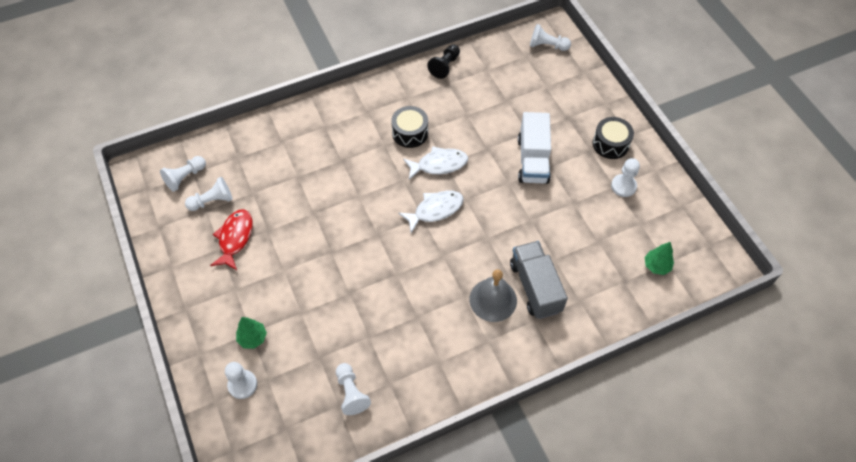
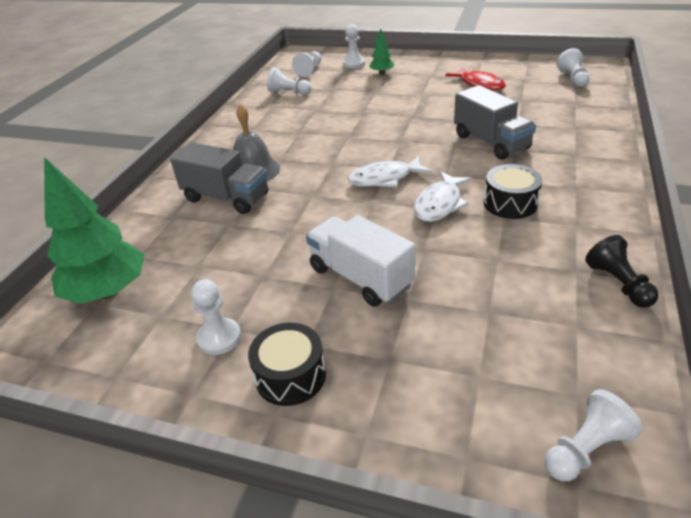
camera: 135 degrees right, 20 degrees down
(212, 201) = (531, 84): white pawn -> white pawn (309, 70)
(339, 178) = (490, 142): none -> grey truck
(435, 210) = (385, 178): white fish -> white fish turned 60 degrees clockwise
(656, 266) = (108, 291): green tree -> green tree, size x2.08

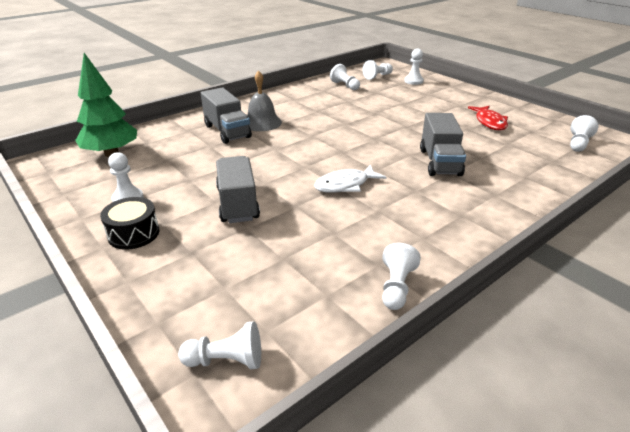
camera: 30 degrees right, 5 degrees down
(360, 277) = (238, 204): white truck -> grey truck
(382, 73) = (425, 92): green tree -> none
(385, 178) = (332, 156): white fish -> none
(510, 203) = (395, 204): black drum -> none
(618, 284) = (396, 287): black pawn -> white pawn

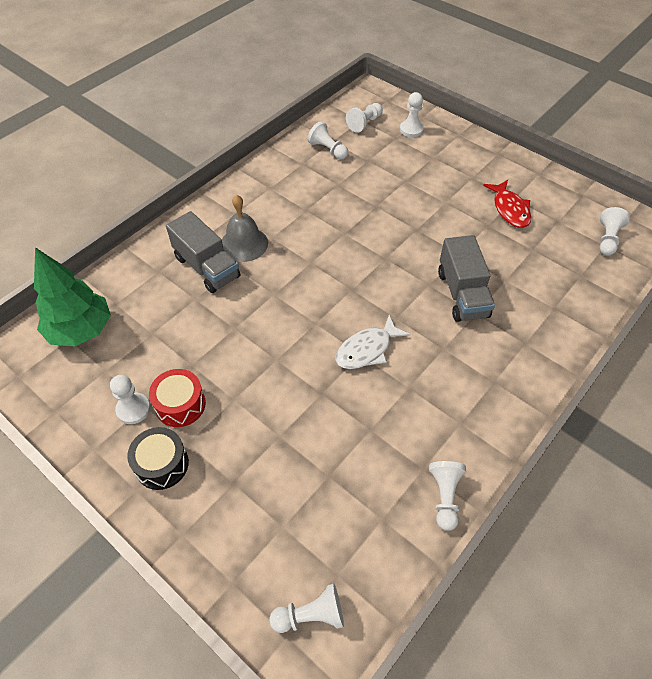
camera: 10 degrees left, 20 degrees up
(169, 200) = (180, 404): none -> red drum
(238, 204) = (258, 399): grey truck -> none

